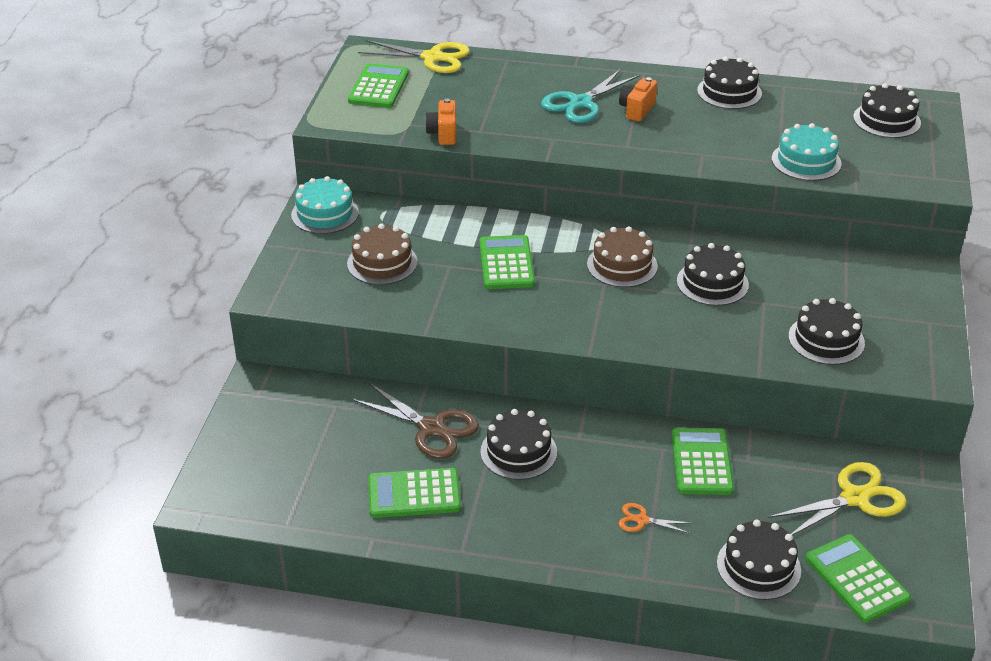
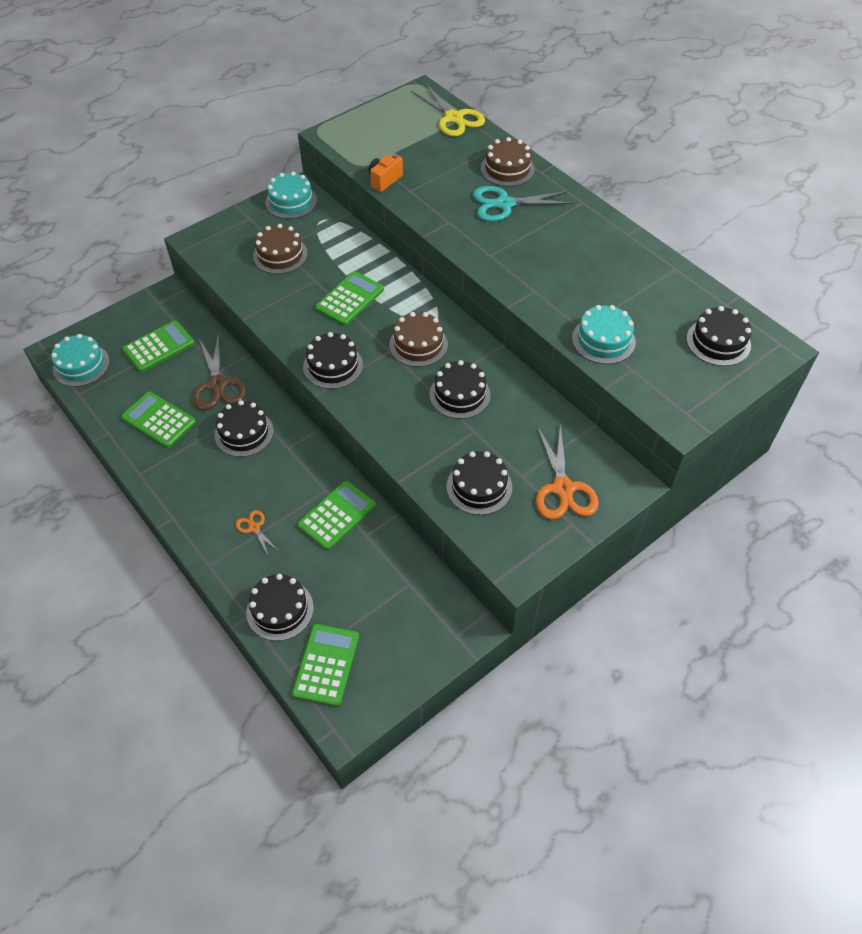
camera: 40 degrees right, 15 degrees up
(251, 498) = (81, 365): none -> turquoise cake
(378, 87) = (391, 124): green calculator -> green calculator (159, 347)
(542, 76) = (507, 169): none -> brown cake
(637, 110) = (536, 230): orange camera -> none
(729, 92) = (625, 251): black cake -> black cake (333, 366)
(855, 498) = (398, 611): yellow scissors -> none
(888, 302) = (563, 488): none -> orange scissors

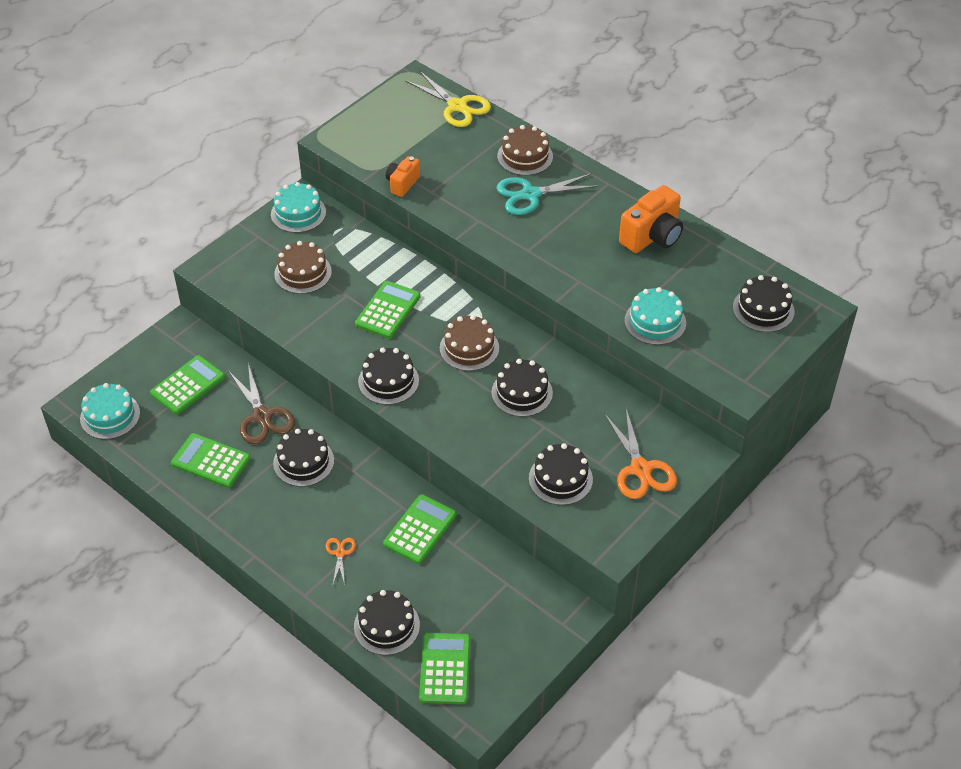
camera: 10 degrees left, 5 degrees down
(254, 527) = (340, 553): orange scissors -> orange scissors turned 45 degrees clockwise
(616, 257) = (652, 236): none -> orange camera

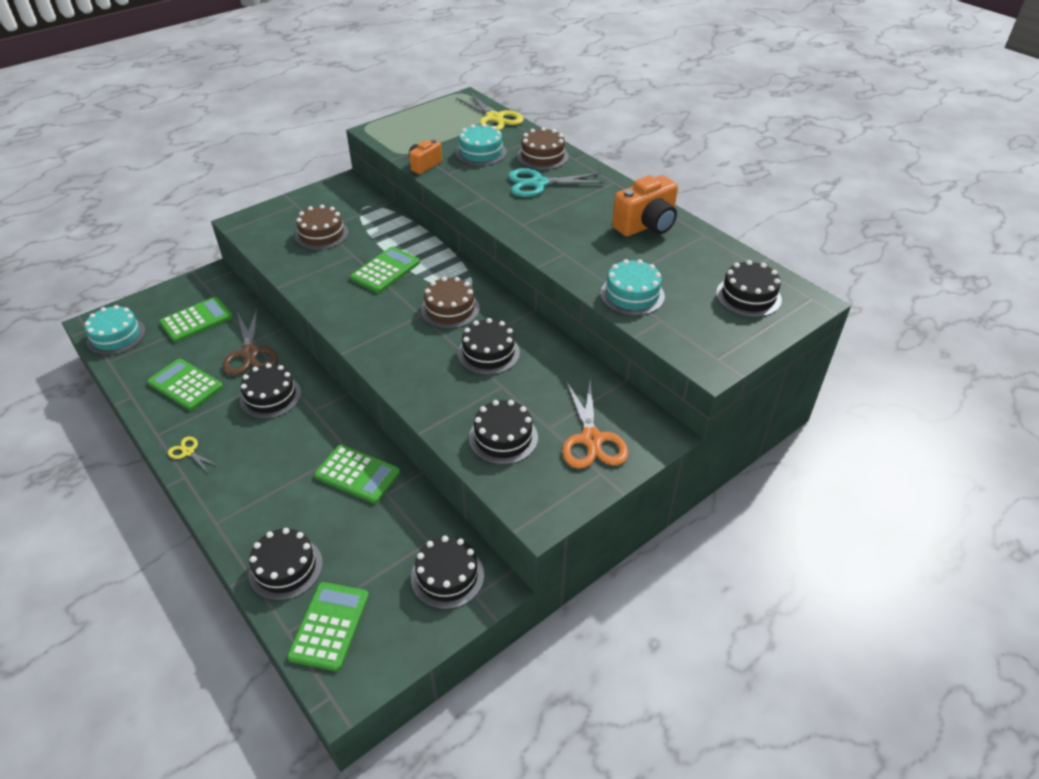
camera: 10 degrees right, 5 degrees down
(247, 531) = (188, 452): none -> yellow scissors
(298, 213) = (338, 191): turquoise cake -> turquoise cake (481, 152)
(340, 553) = (269, 486): orange scissors -> none
(388, 381) = (362, 327): black cake -> black cake (447, 576)
(420, 529) = (357, 474): green calculator -> green calculator turned 75 degrees clockwise

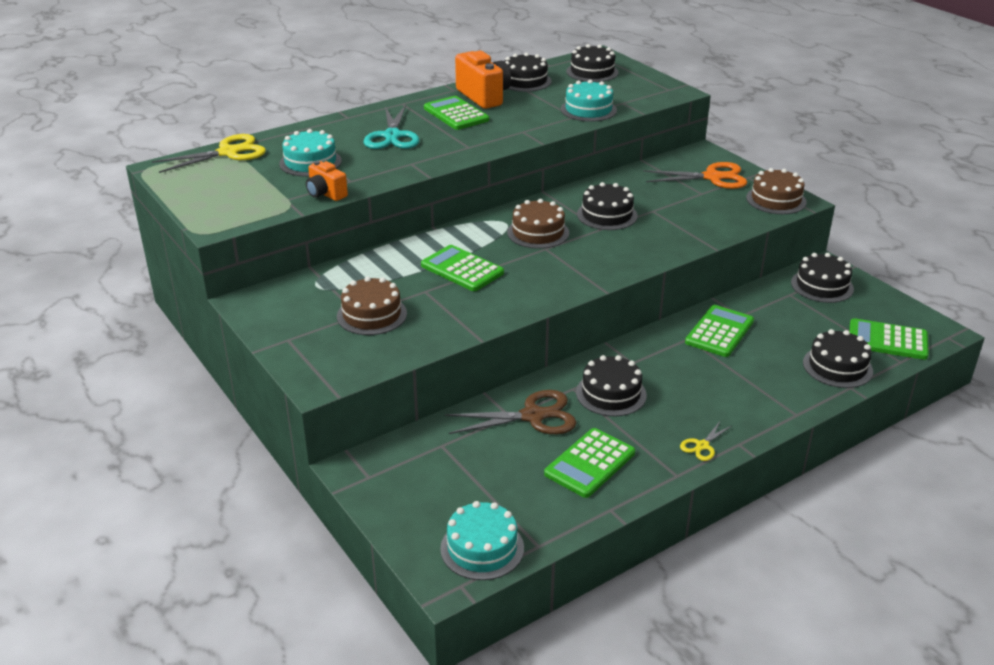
camera: 85 degrees left, 10 degrees down
(196, 320) = (458, 471): green calculator -> green calculator (456, 114)
(503, 438) = (716, 212): black cake -> black cake (525, 81)
(542, 156) = (335, 131): brown cake -> brown cake (776, 200)

